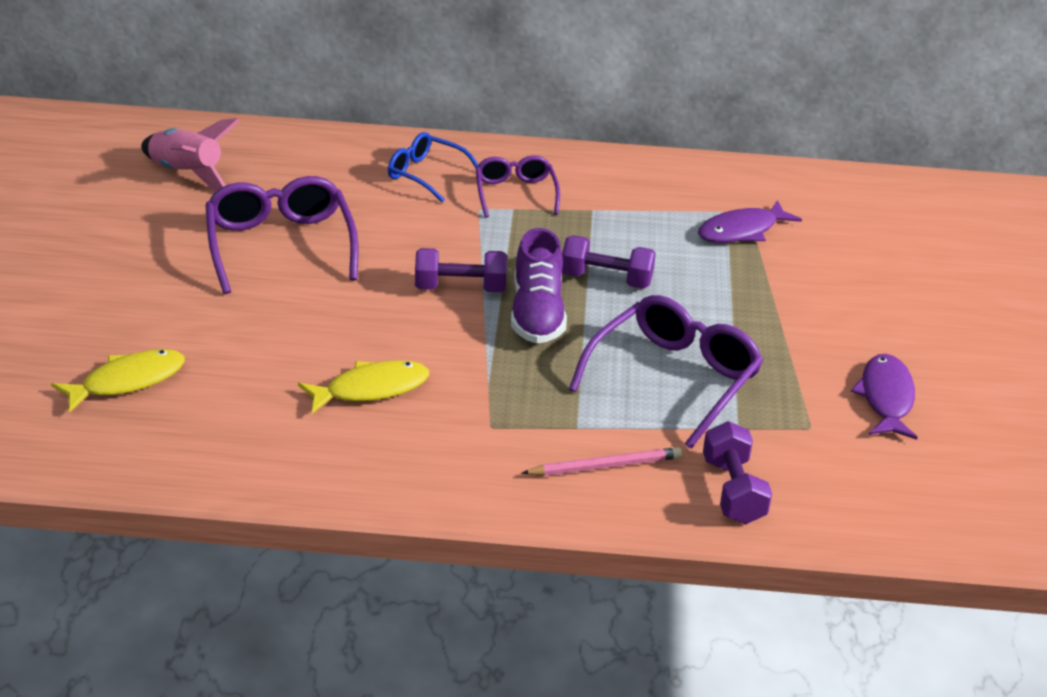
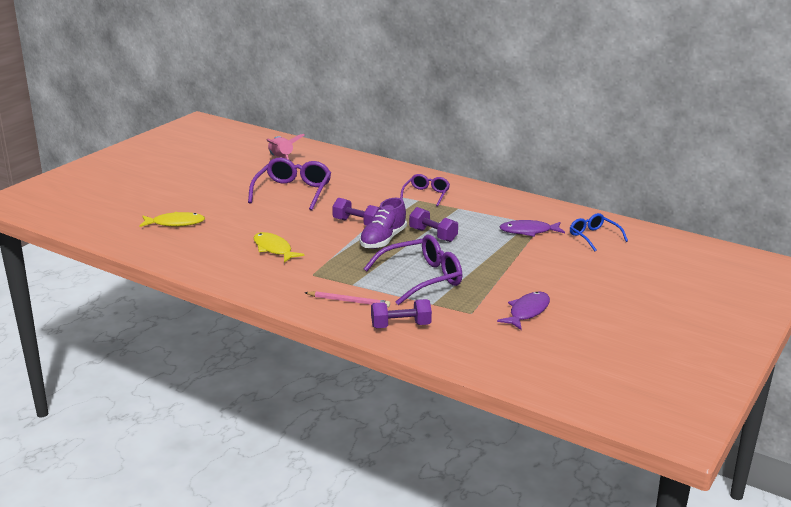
camera: 30 degrees right, 10 degrees down
(371, 389) = (274, 249): yellow fish -> yellow fish turned 135 degrees counterclockwise
(426, 174) = (390, 180): blue glasses -> blue glasses (594, 237)
(733, 491) = (401, 326): purple dumbbell -> purple dumbbell turned 60 degrees clockwise

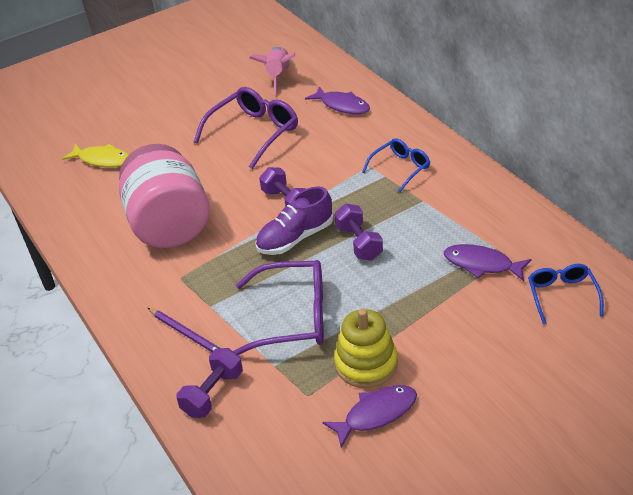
camera: 30 degrees right, 15 degrees up
(274, 249) = (169, 225): yellow fish -> pink jar
(348, 301) = (186, 334): pink pencil -> purple pencil
(349, 169) = (342, 105): none -> purple fish
(401, 326) = (213, 393): purple dumbbell -> purple dumbbell turned 75 degrees counterclockwise
(426, 195) = (400, 168): purple glasses -> blue glasses
(497, 290) = (366, 364): none -> yellow stacking toy

